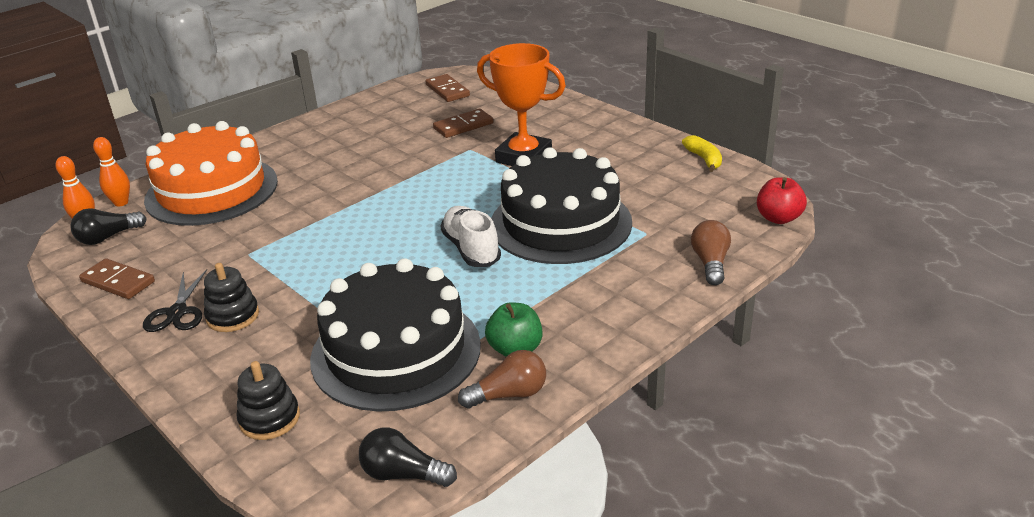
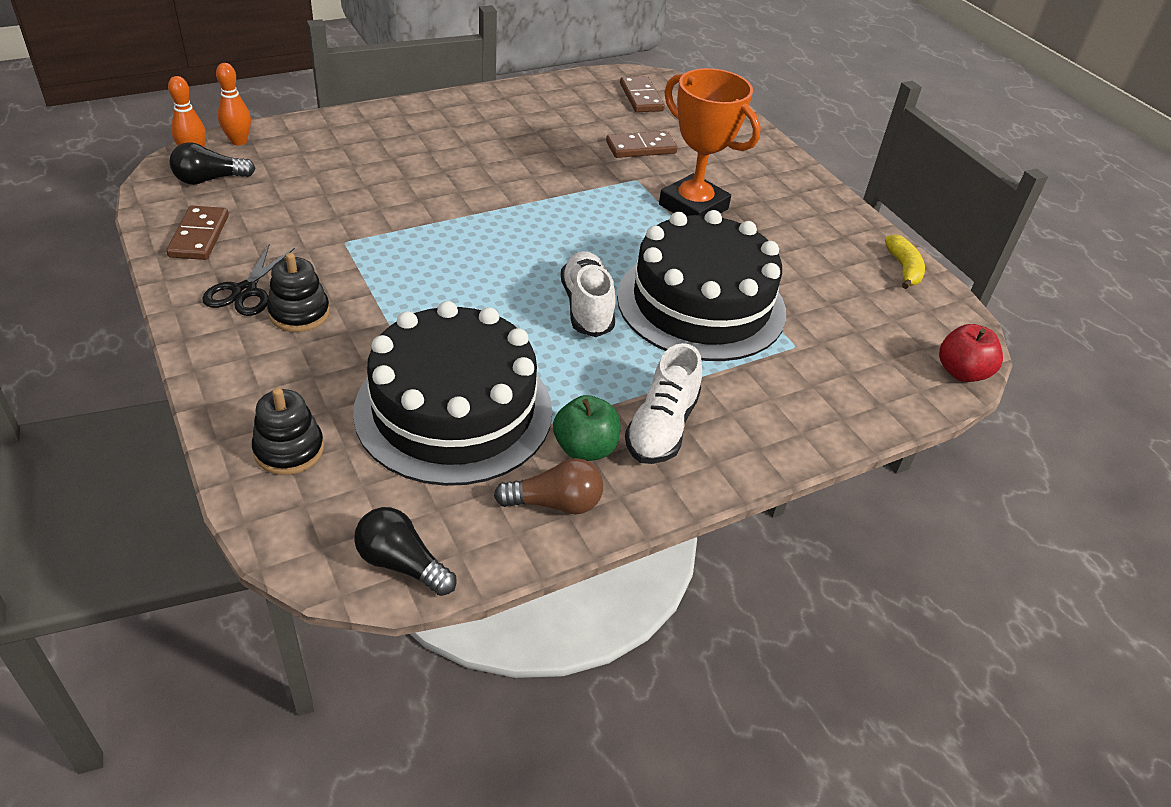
camera: 10 degrees right, 10 degrees up
(118, 282) = (199, 236): brown domino -> brown domino turned 45 degrees clockwise
(212, 190) = (337, 153): orange cake -> none
(569, 318) = (661, 427): none -> white shoe
(710, 263) = (855, 407): brown light bulb -> none

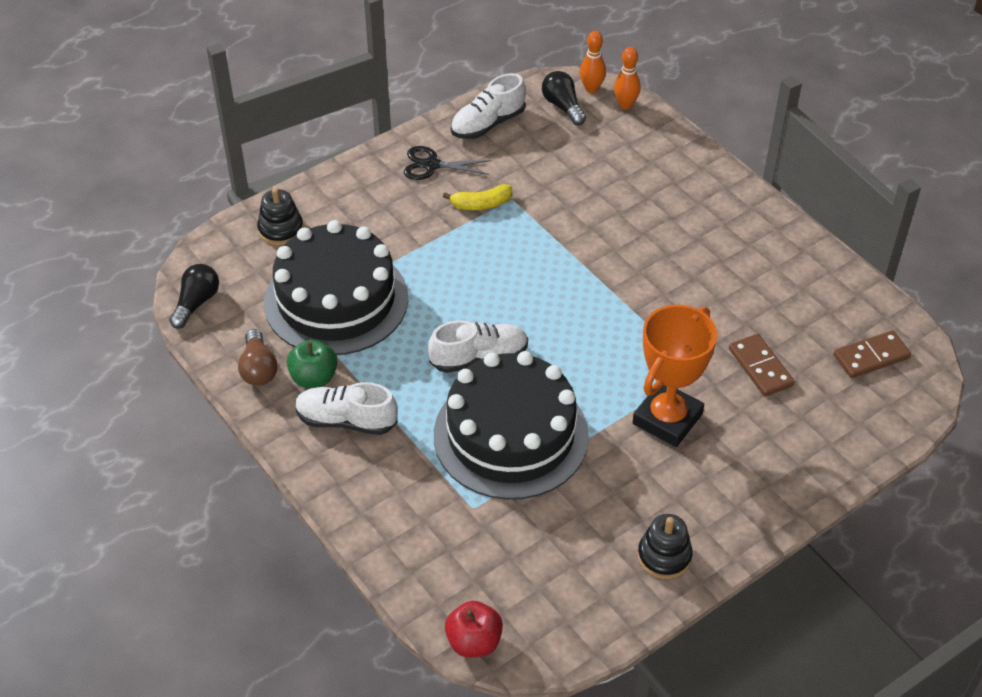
camera: 85 degrees right, 5 degrees up
(199, 236) = (487, 124): brown domino -> white shoe
(299, 313) = (416, 198): black stacking toy -> black stacking toy (664, 556)
(903, 269) = (630, 603): yellow banana -> yellow banana (481, 204)

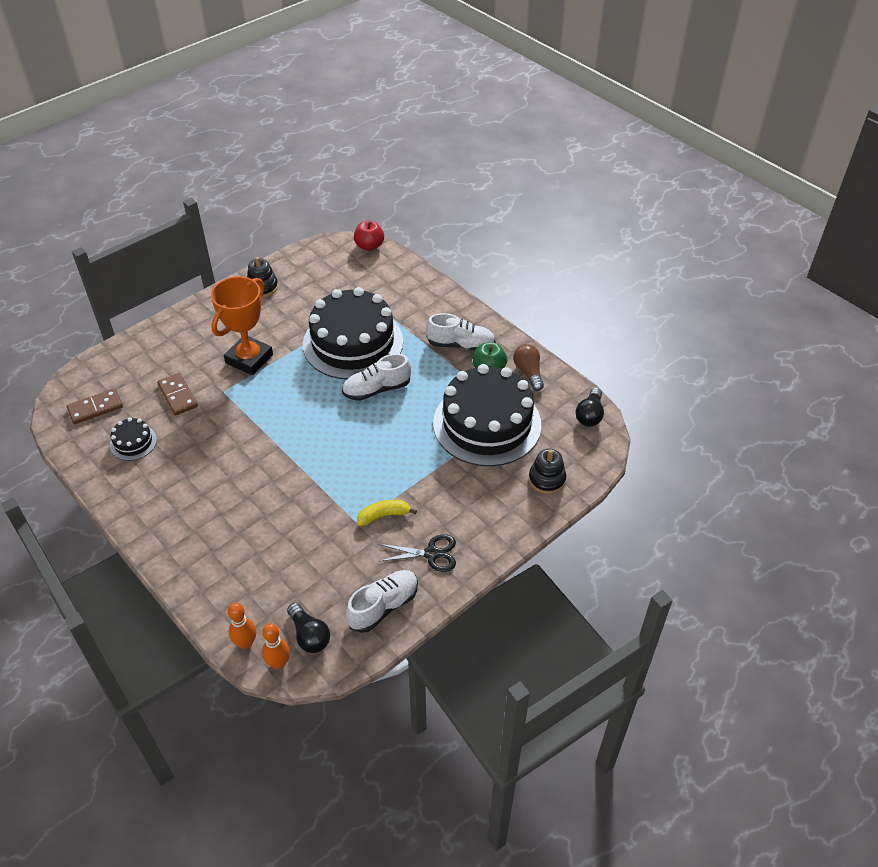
camera: 175 degrees right, 0 degrees up
(802, 306) = (133, 442): none -> black cake

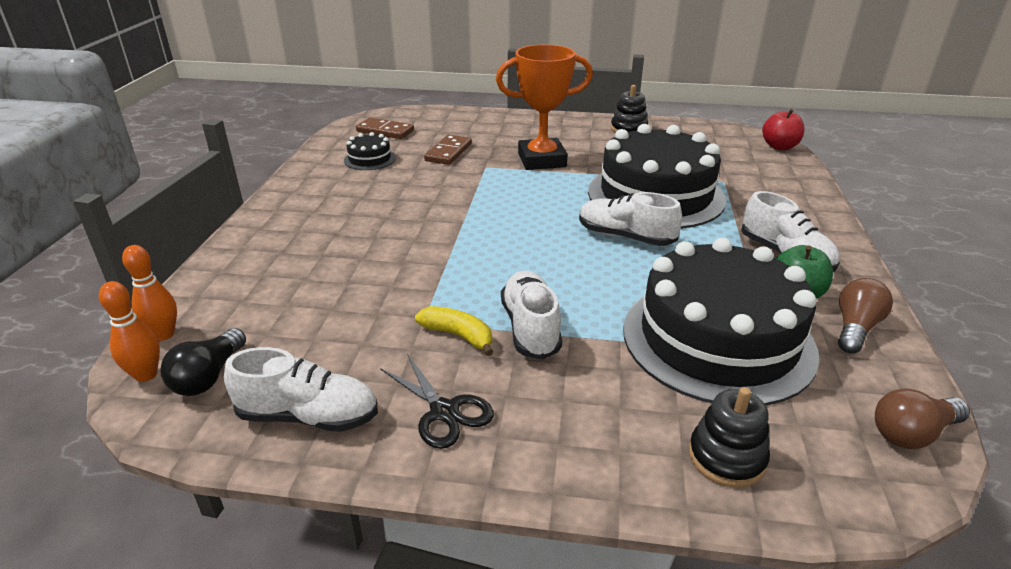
camera: 50 degrees right, 15 degrees down
(408, 484) = (530, 328): none -> white shoe
(590, 415) = (912, 433): black light bulb -> brown light bulb

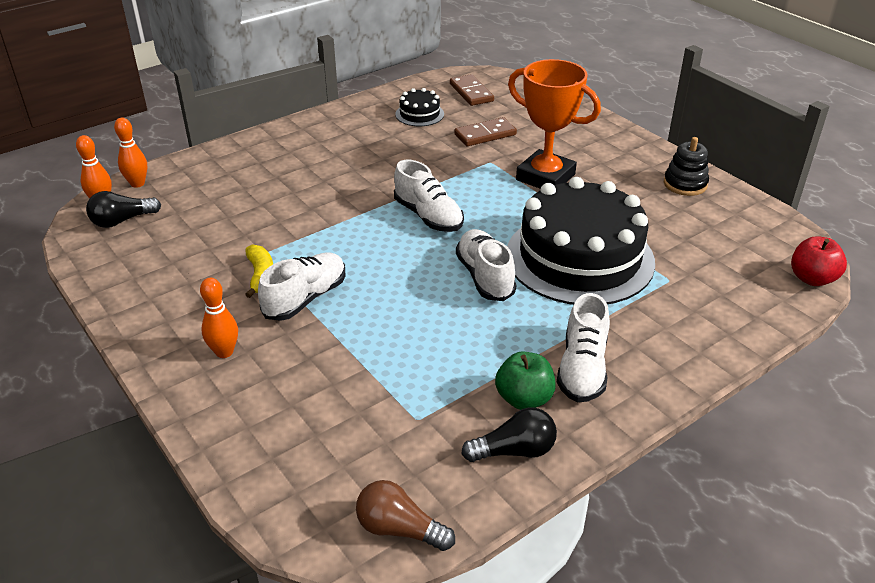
camera: 45 degrees right, 5 degrees up
(308, 416) = (128, 272): white shoe -> white shoe (428, 216)
(444, 412) = (184, 313): black scissors -> none
(545, 415) = (224, 352): none -> orange bowling pin
(717, 339) = (400, 385): black cake -> none
(726, 457) = (268, 446): black stacking toy -> none
(855, 328) = (514, 451): brown light bulb -> black light bulb

